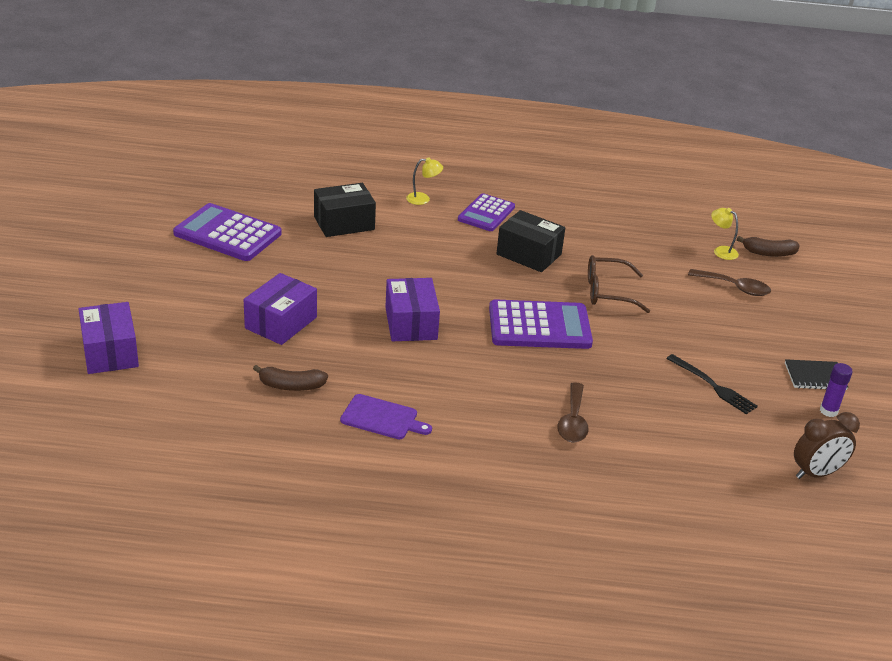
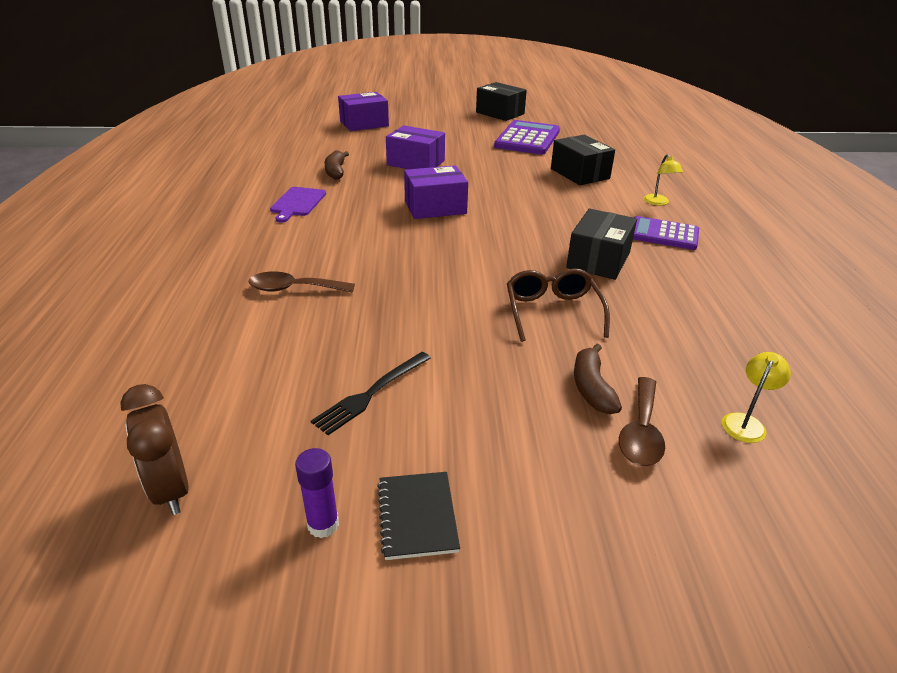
camera: 85 degrees right, 0 degrees up
(118, 236) = (500, 113): none -> black box
(539, 326) = (458, 268): purple calculator -> none
(768, 253) = (793, 487): brown banana -> brown banana (591, 388)

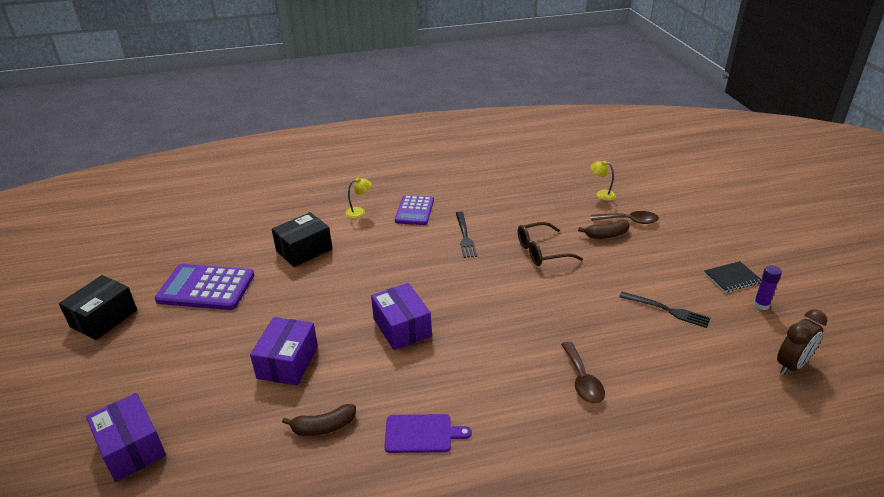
camera: 100 degrees left, 0 degrees up
(598, 260) = (465, 236): black box -> black fork

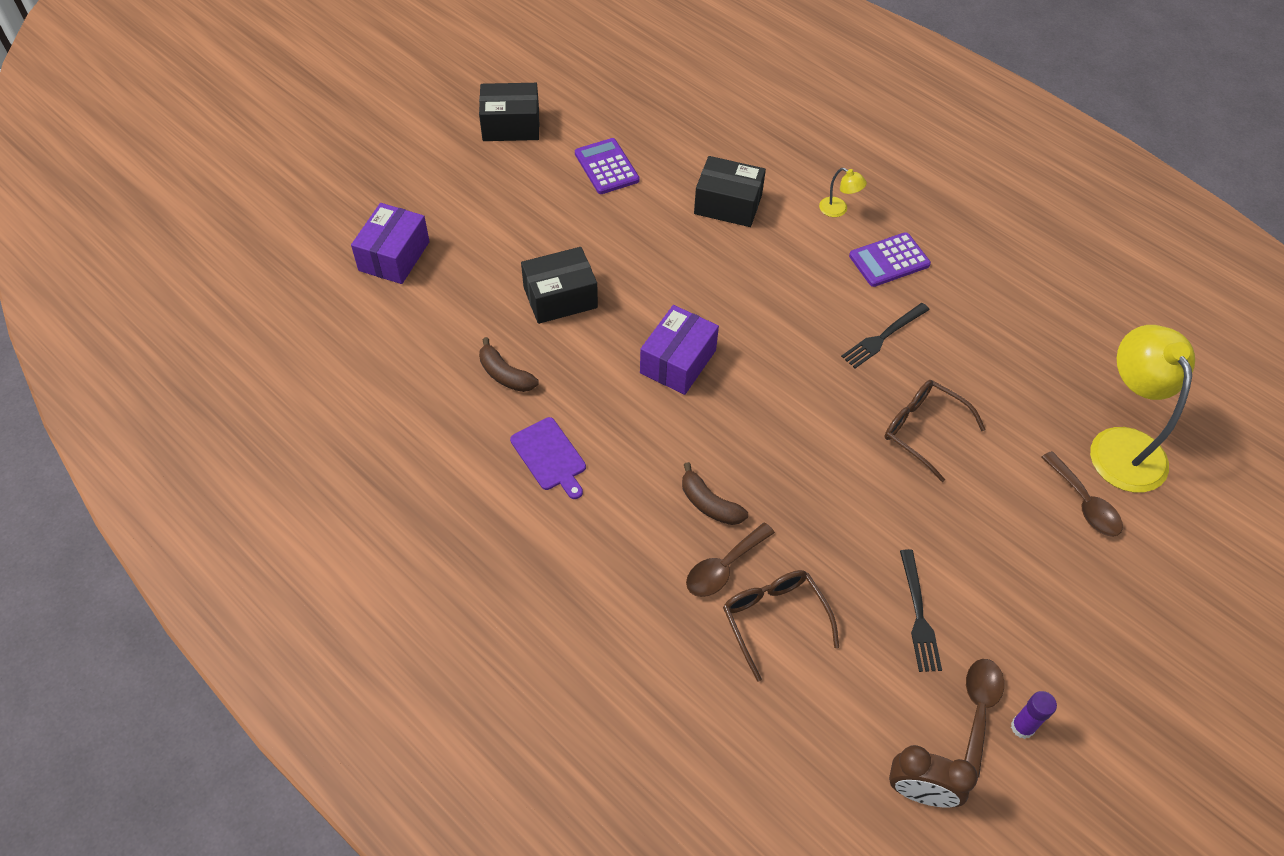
camera: 55 degrees right, 20 degrees up
(206, 288) = (606, 167): purple calculator -> purple calculator, size x0.66
(287, 362) = (560, 297): purple box -> black box
(601, 194) = (1122, 445): yellow lamp -> yellow lamp, size x2.37
(606, 235) = (1024, 489): brown banana -> brown banana (709, 504)
(637, 374) = (774, 620): none -> brown glasses
(732, 278) = (1055, 675): black notebook -> none
(742, 316) = (979, 709): none -> brown spoon

